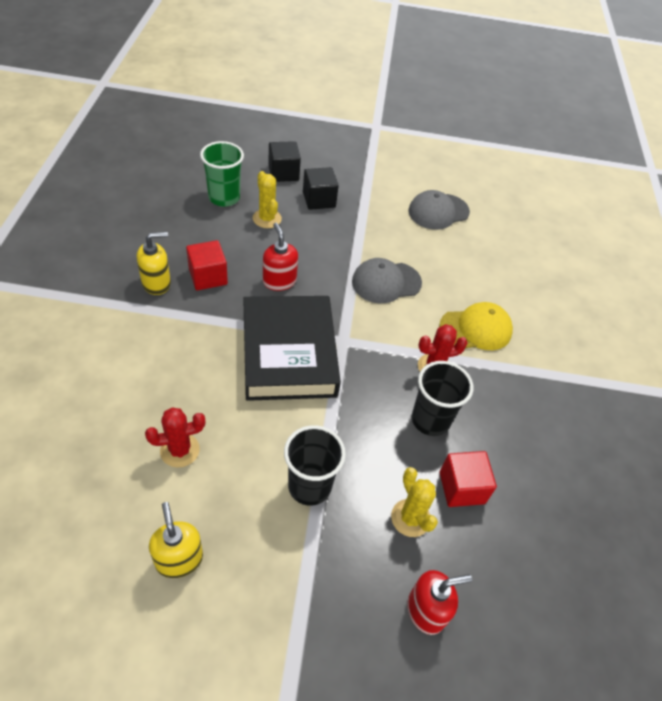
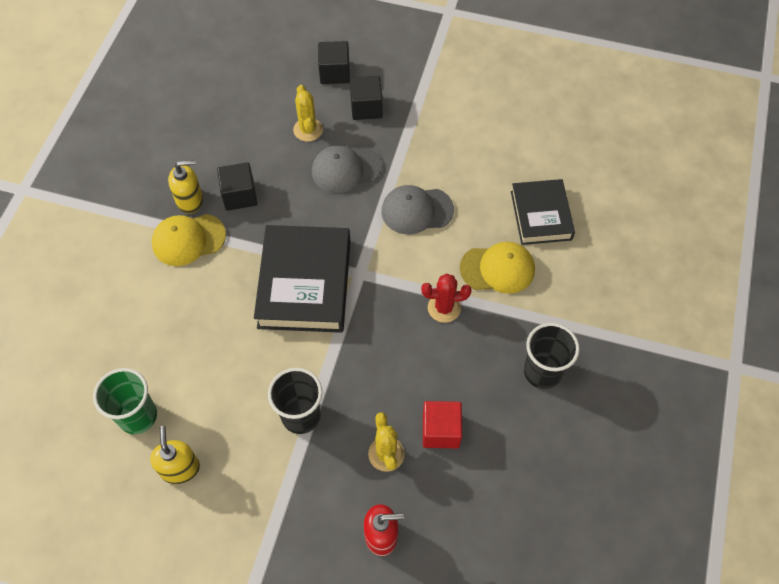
camera: 15 degrees right, 10 degrees up
(159, 319) = (188, 240): none -> yellow cap
(180, 450) = (192, 372): red cactus -> none
(208, 276) = (239, 195): red cube -> black cube
(224, 197) = (268, 103): green cup -> green cup (138, 416)
(279, 281) = (308, 204): red soap dispenser -> none
(430, 420) = (427, 362): black cup -> black cup (542, 372)
(438, 211) = (493, 126): grey cap -> grey cap (346, 169)
(502, 281) = (541, 215): none -> black book

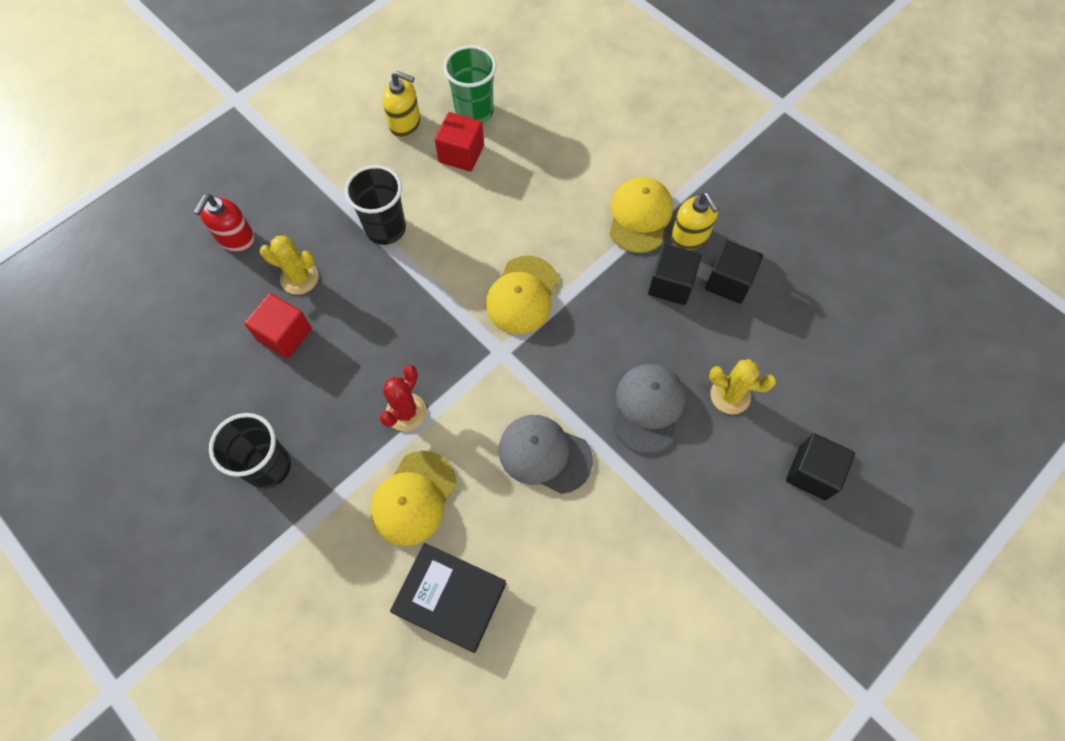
camera: 120 degrees right, 5 degrees up
(190, 200) = (690, 237): yellow soap dispenser -> yellow soap dispenser turned 45 degrees counterclockwise
(191, 401) = (461, 154): none -> red cube
(304, 283) = (522, 295): black book -> yellow cap
(366, 108) = (732, 481): black cube -> black cube (728, 282)
(417, 210) = (544, 454): grey cap -> grey cap turned 90 degrees counterclockwise

